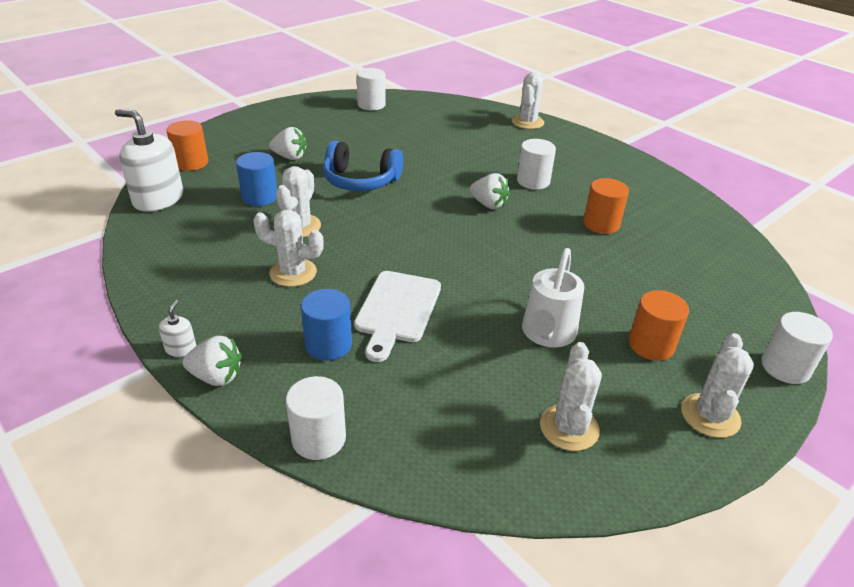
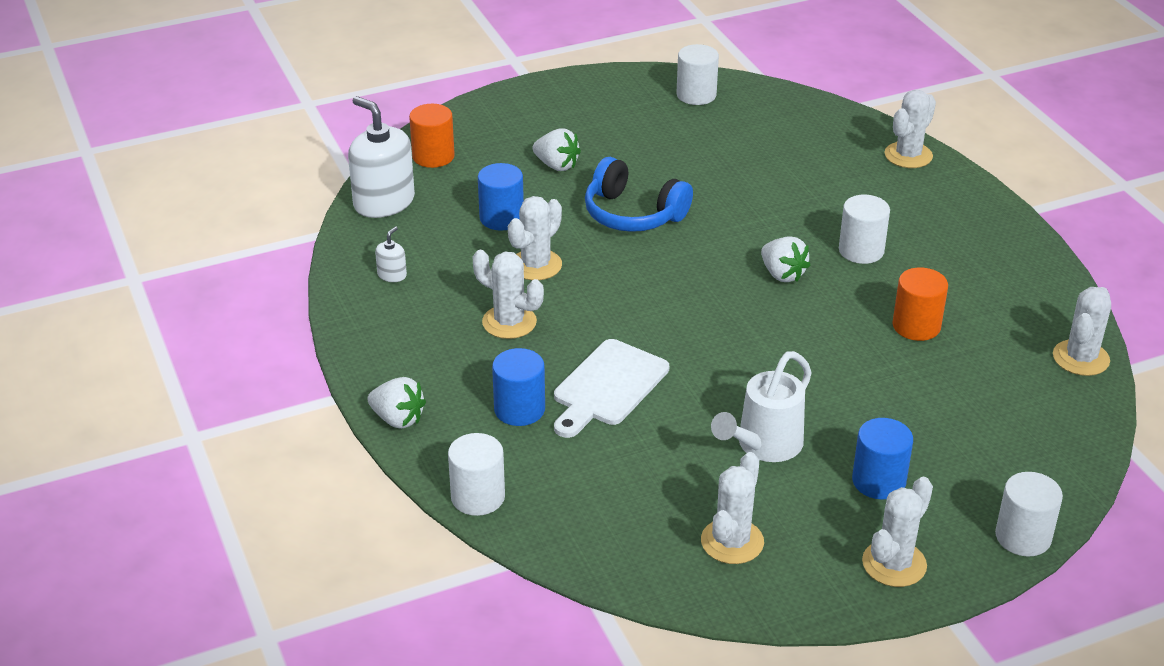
camera: 20 degrees right, 0 degrees up
(181, 348) = (370, 384): white soap dispenser -> white soap dispenser (392, 275)
(651, 345) = (878, 481): orange cylinder -> blue cylinder
(721, 227) = (1080, 358): none -> white cactus

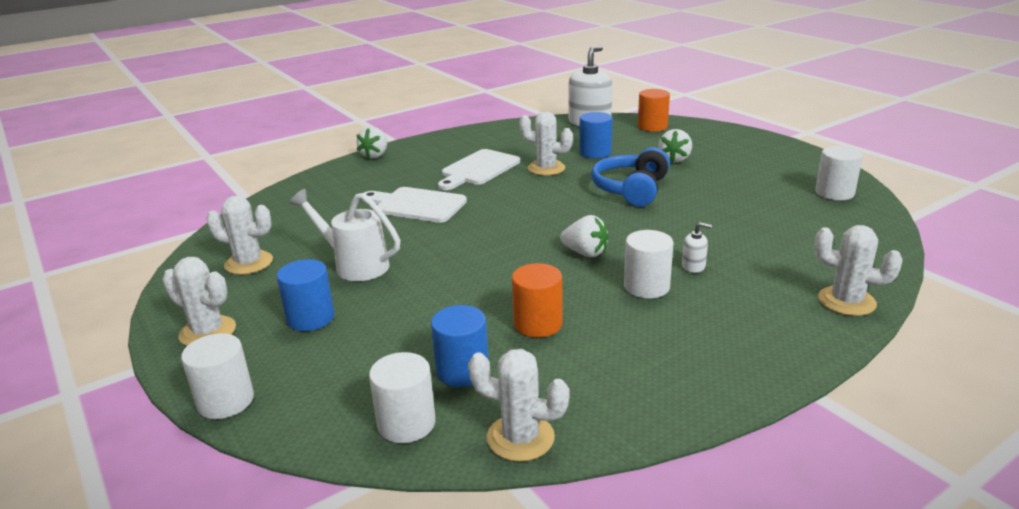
camera: 80 degrees right, 10 degrees down
(392, 275) = (514, 135): white soap dispenser -> white soap dispenser (693, 266)
(478, 497) = (304, 183): white cylinder -> white cylinder (406, 423)
(509, 322) = (478, 169): white cactus -> white cutting board
(519, 409) = (388, 183): blue cylinder -> blue cylinder (462, 371)
(782, 274) = (585, 253): white strawberry -> white strawberry turned 105 degrees counterclockwise

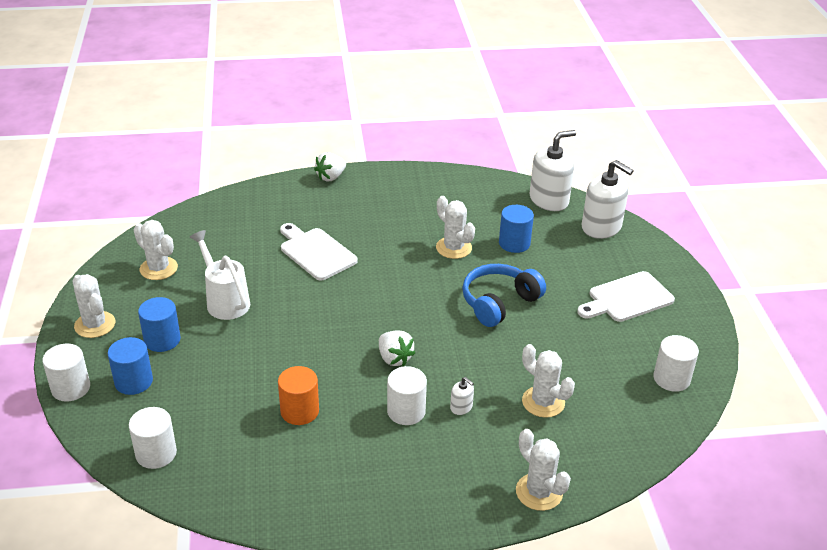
camera: 25 degrees right, 10 degrees up
(462, 371) = (219, 428): blue cylinder -> blue cylinder (134, 381)
(478, 169) = (398, 227): white cutting board -> white cutting board (627, 298)
(520, 438) = (211, 495): white cactus -> white cactus (543, 402)
(652, 126) = (601, 227): orange cylinder -> white soap dispenser
(674, 159) = (575, 279): white strawberry -> none

